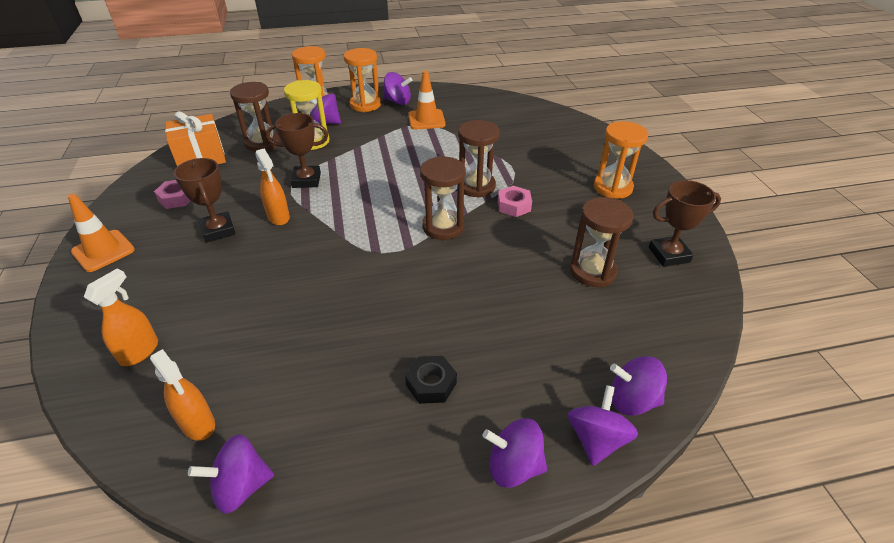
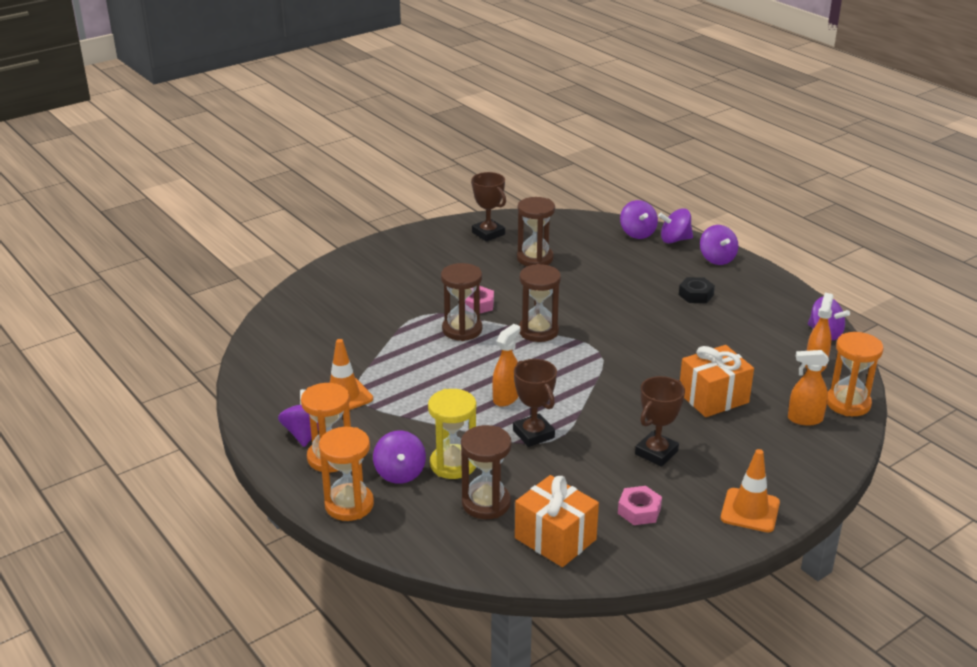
camera: 115 degrees left, 10 degrees down
(241, 298) = (713, 398): none -> orange gift
(278, 217) = (605, 425): orange spray bottle -> orange spray bottle (506, 398)
(612, 188) = (411, 264): orange hourglass -> orange hourglass (848, 403)

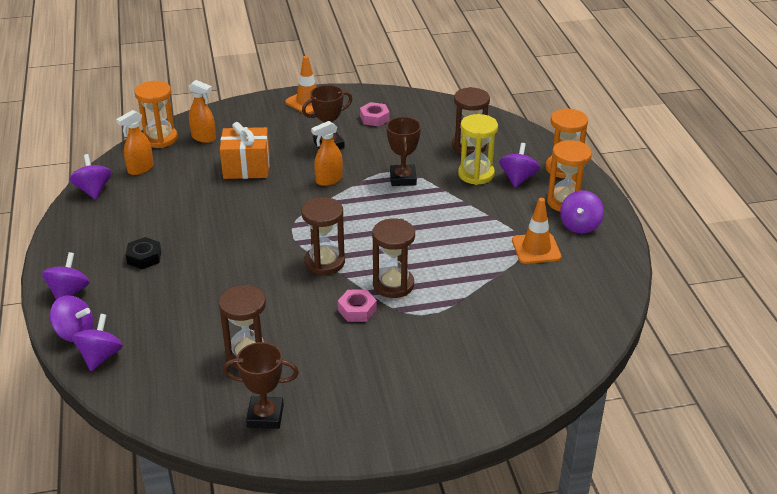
camera: 155 degrees left, 5 degrees up
(488, 233) = (265, 416): brown trophy -> brown trophy turned 75 degrees counterclockwise
(506, 398) = (402, 210): orange spray bottle -> orange spray bottle (329, 180)
(555, 539) = (439, 118): orange gift -> none

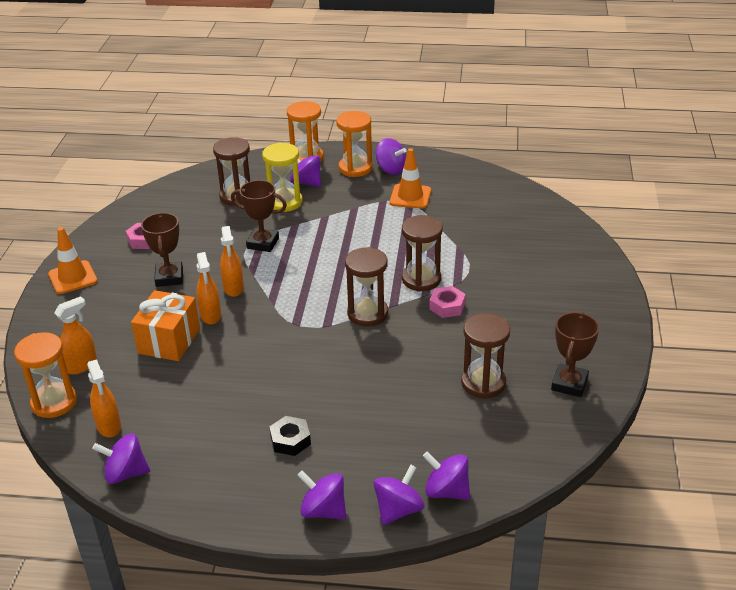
camera: 70 degrees left, 0 degrees up
(286, 178) = (210, 315): none -> orange spray bottle

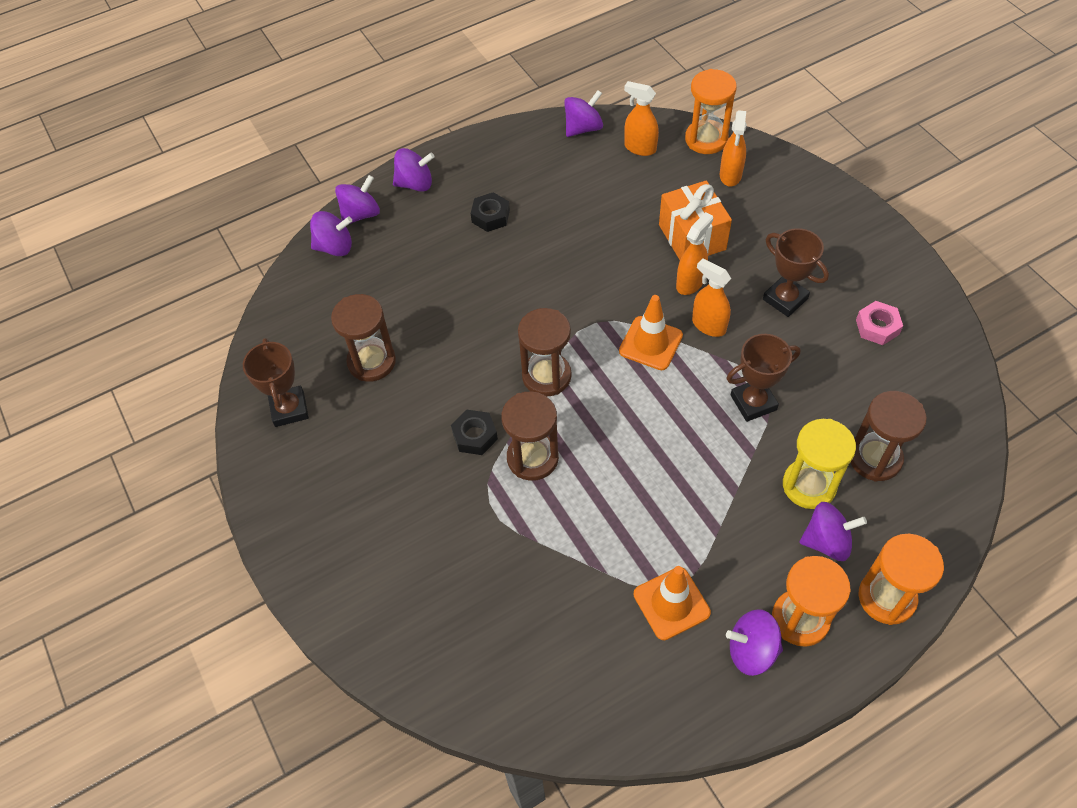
camera: 145 degrees right, 20 degrees up
(73, 277) = (871, 243): orange traffic cone -> orange traffic cone (650, 343)
(210, 315) = (690, 283): orange spray bottle -> orange spray bottle turned 90 degrees clockwise
(398, 510) = (361, 214): purple spinning top -> purple spinning top turned 135 degrees counterclockwise
(447, 306) = (475, 436): pink nut -> black nut

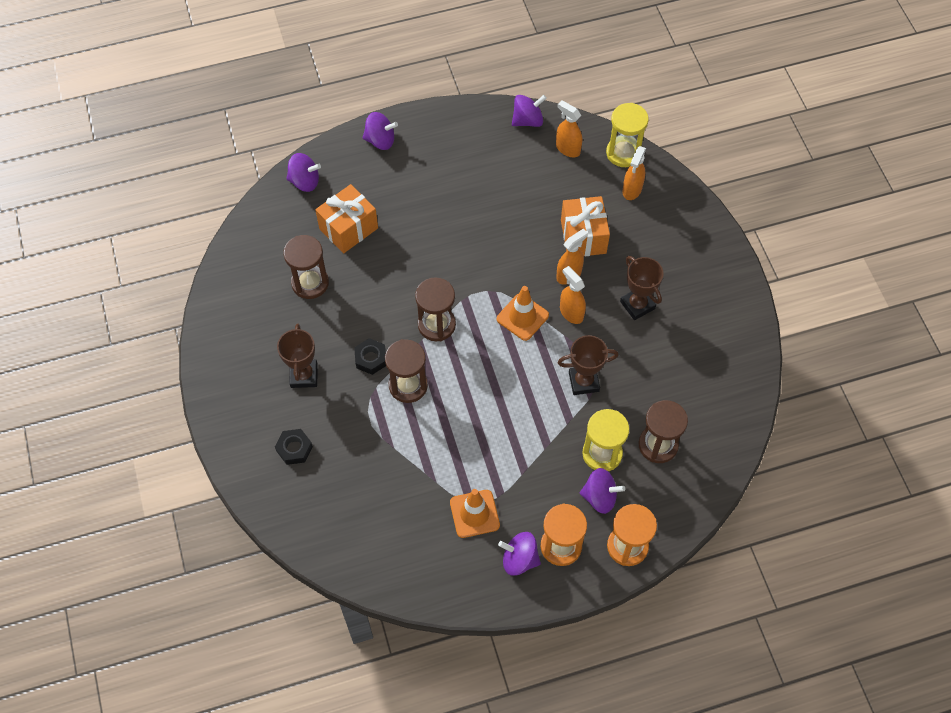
camera: 10 degrees right, 5 degrees up
(289, 409) = (241, 306): brown trophy -> brown trophy (304, 375)
(361, 214) = (331, 157): purple spinning top -> none
(403, 288) = (348, 228): none -> orange gift
(490, 216) = (431, 182): black nut -> black nut (294, 449)
(706, 139) = (623, 153): orange hourglass -> yellow hourglass
(877, 327) = (699, 344): pink nut -> none

